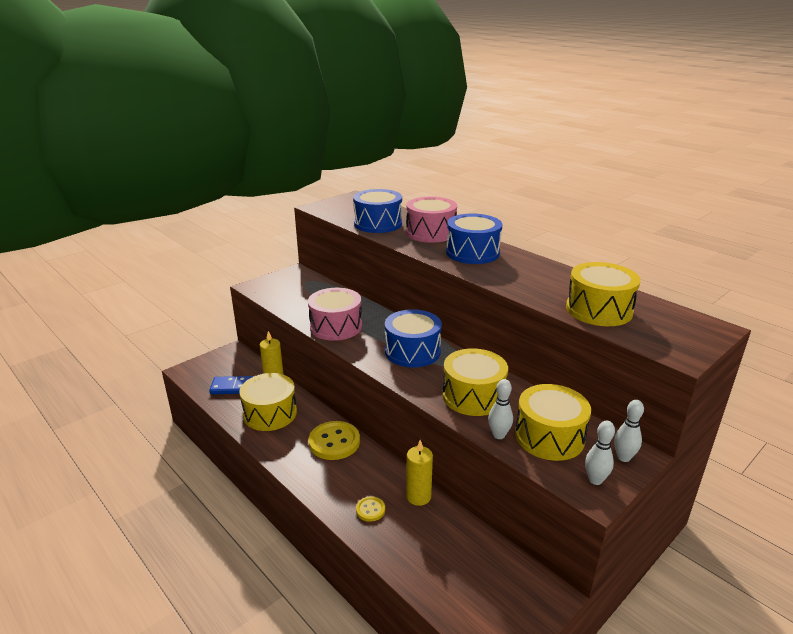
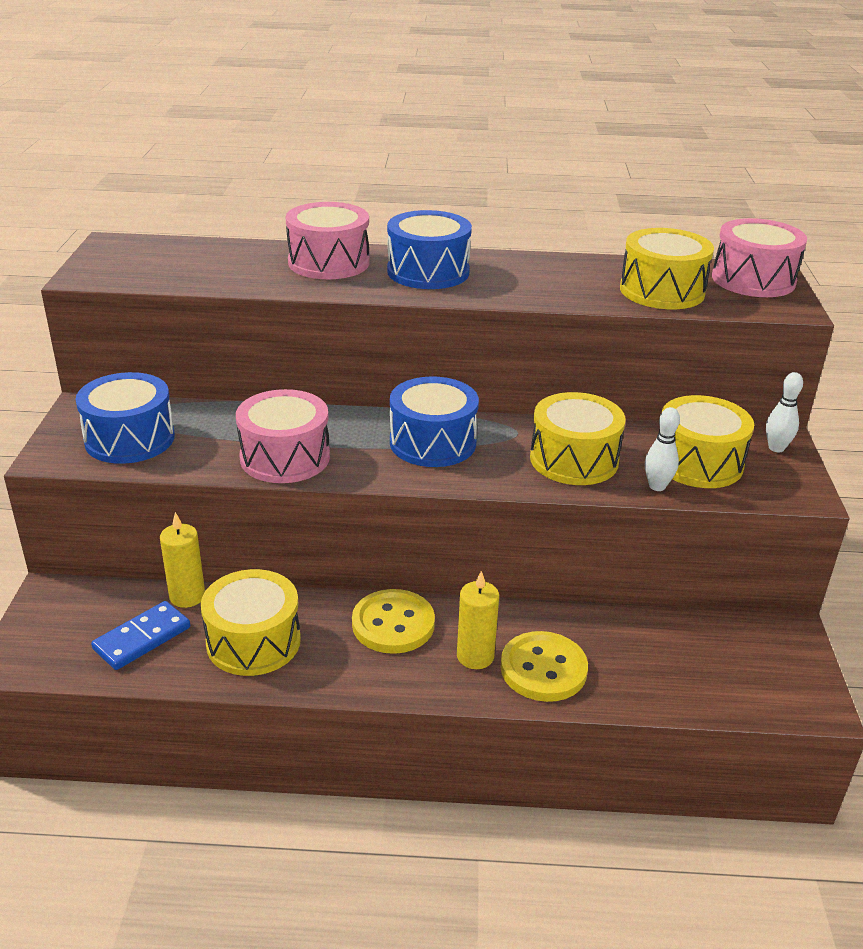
camera: 45 degrees left, 5 degrees up
(370, 510) = (543, 669): yellow button -> yellow button, size x1.99
(378, 224) = (232, 273): blue drum -> blue drum (130, 439)
(418, 496) = (569, 622): yellow candle -> yellow candle (475, 656)
(595, 480) = (786, 481): white bowling pin -> none
(686, 328) = (753, 280): none -> pink drum

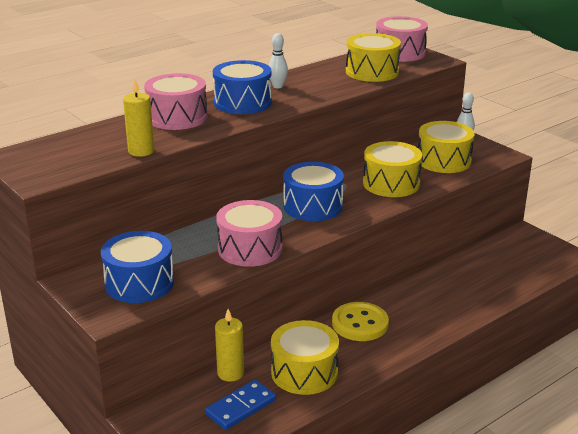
camera: 40 degrees left, 5 degrees down
(142, 638) = (240, 407): blue domino -> blue domino turned 45 degrees clockwise
(475, 656) = (419, 315): yellow candle -> yellow candle (141, 151)
(543, 669) = (455, 303): yellow button -> none
(657, 486) = (444, 179): white bowling pin -> white bowling pin (278, 86)

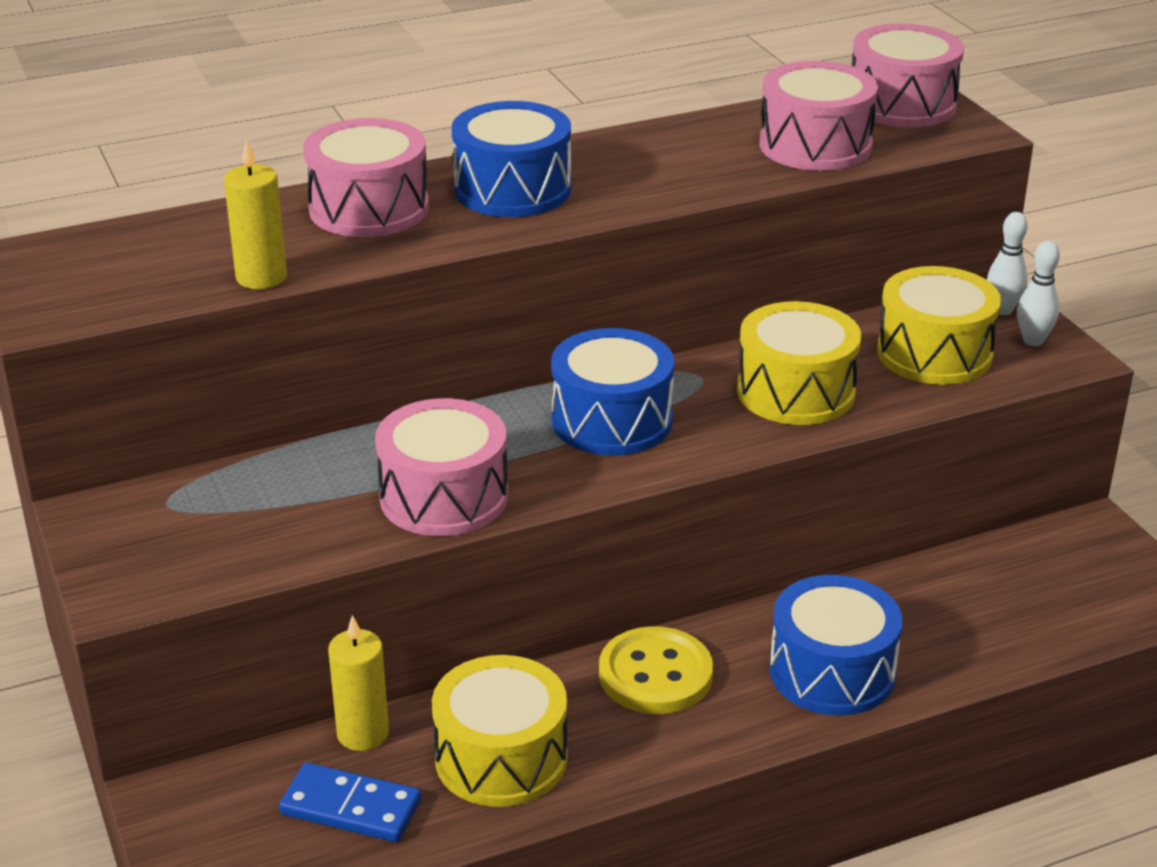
camera: 15 degrees right, 5 degrees up
(139, 283) = (207, 537): blue drum -> blue drum (832, 672)
(240, 407) = (351, 807): blue domino -> blue domino turned 45 degrees clockwise
(278, 86) = (603, 158): white bowling pin -> white bowling pin (1033, 341)
(372, 72) = (815, 145): yellow drum -> pink drum

